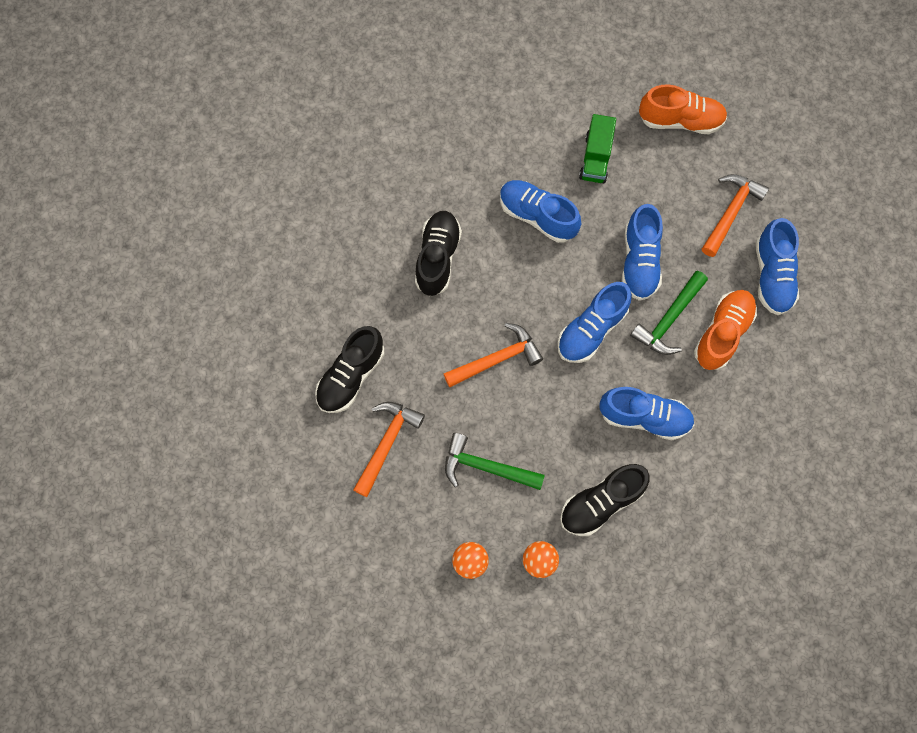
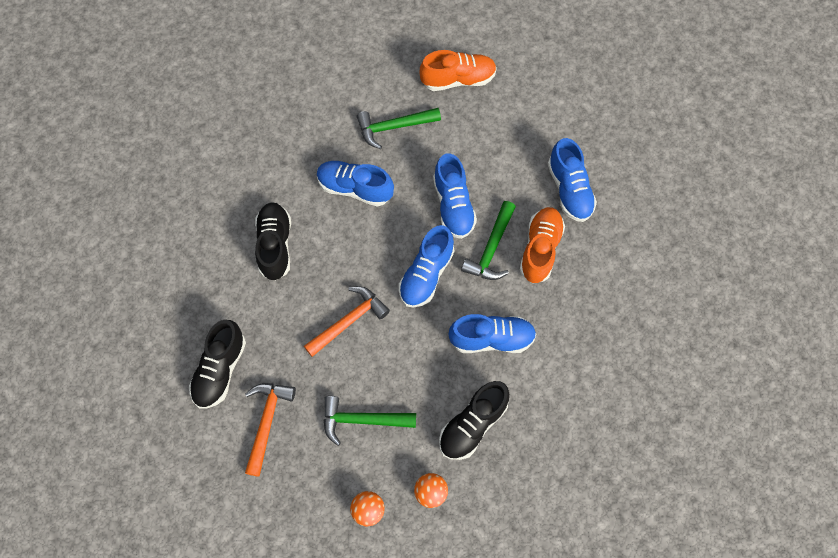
camera: 15 degrees left, 5 degrees down
(595, 158) = (393, 127): green truck -> green hammer
(730, 212) = (520, 145): orange hammer -> none

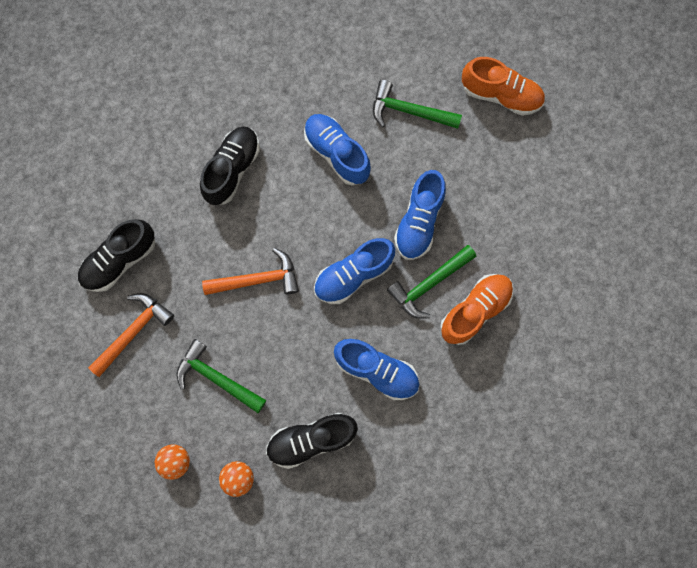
camera: 30 degrees right, 10 degrees up
(569, 190) = (540, 267): blue shoe -> none

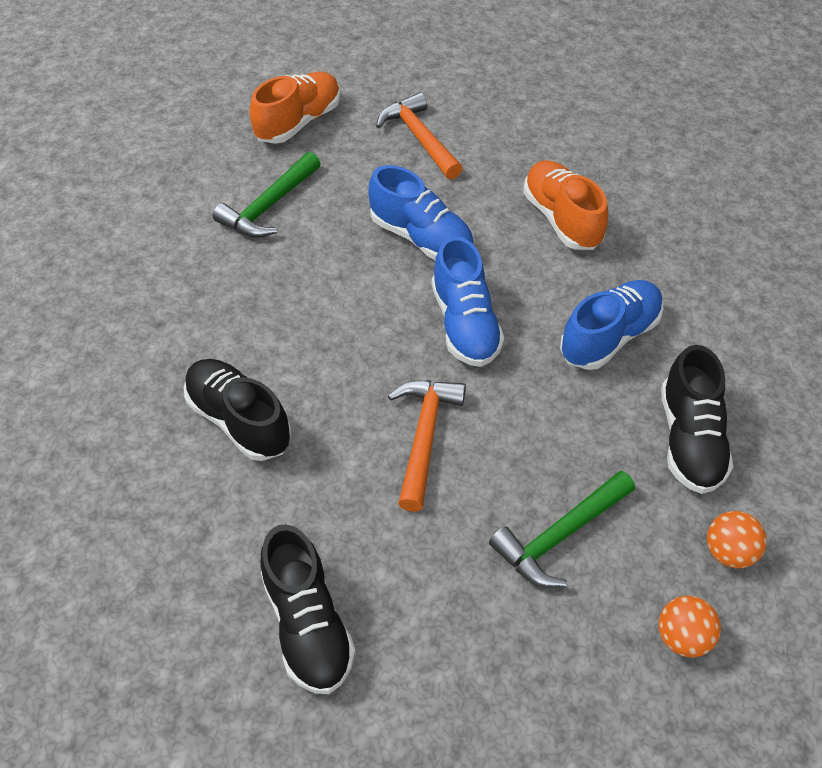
camera: 70 degrees left, 25 degrees down
(134, 331) = (440, 638): orange hammer -> orange hammer (419, 138)
(337, 153) = (284, 293): blue shoe -> none
(429, 284) = (509, 251): green hammer -> none

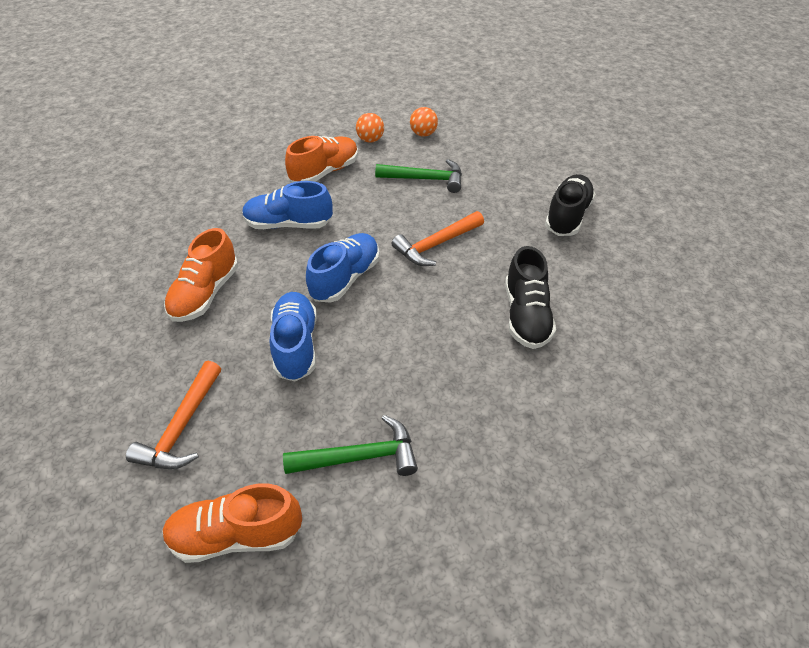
camera: 135 degrees left, 5 degrees down
(689, 439) = (325, 172): black shoe -> orange shoe

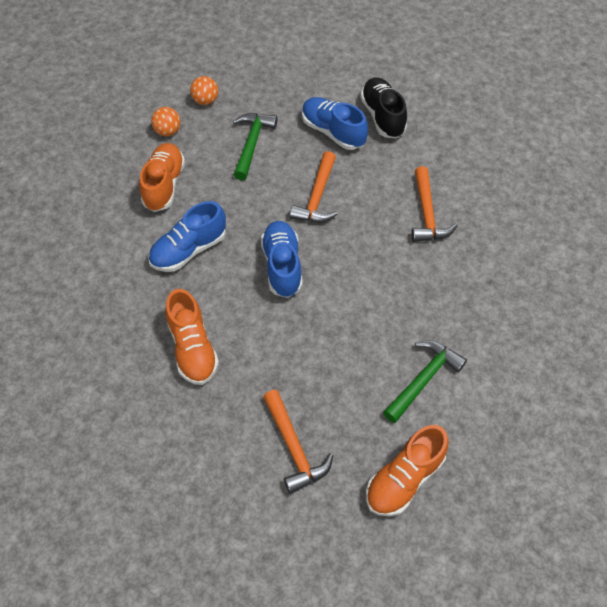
camera: 40 degrees left, 10 degrees up
(296, 345) = (304, 339): blue shoe -> blue shoe (333, 132)
(425, 179) = (252, 144): green hammer -> green hammer turned 45 degrees counterclockwise
(526, 315) = (427, 214): black shoe -> orange hammer

